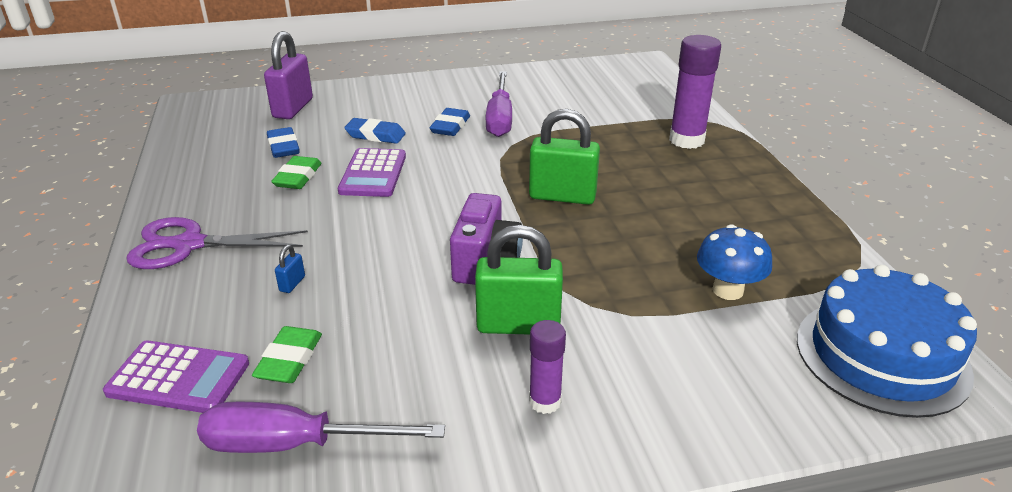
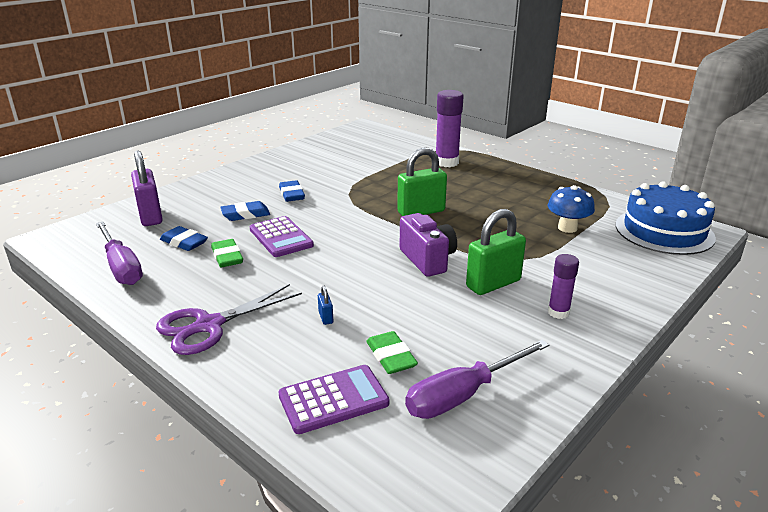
camera: 35 degrees left, 5 degrees down
(500, 118) = (318, 181): purple screwdriver -> purple screwdriver (121, 267)

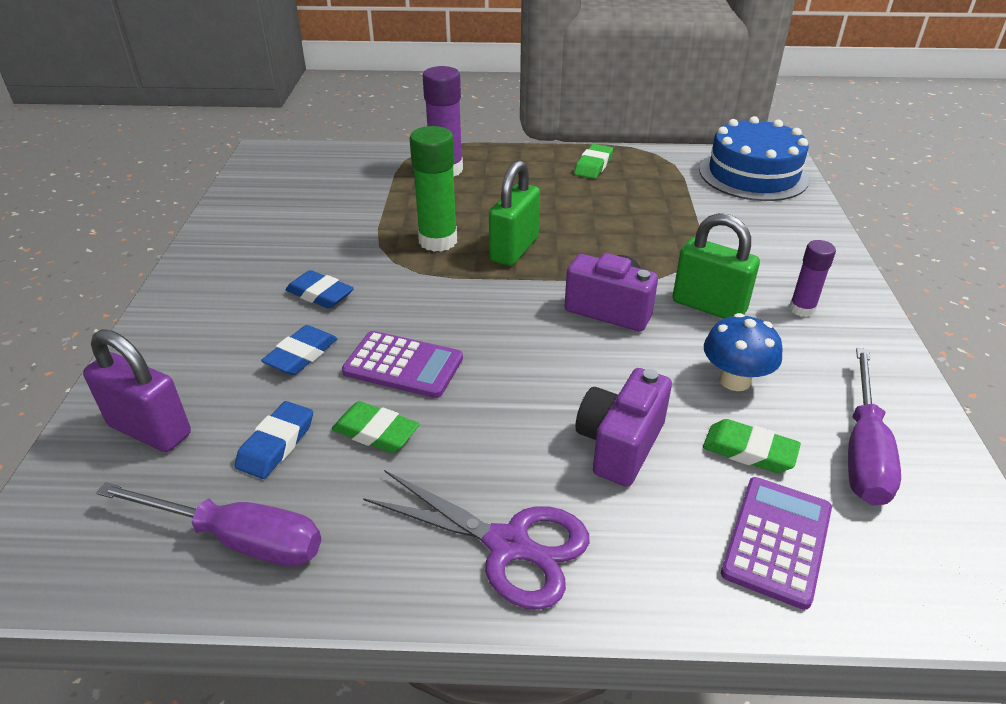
camera: 40 degrees left, 10 degrees up
(184, 242) = (276, 444): blue eraser -> blue eraser turned 60 degrees counterclockwise
(209, 325) = (508, 545): purple scissors -> purple scissors turned 75 degrees counterclockwise
(326, 317) = (620, 445): blue padlock -> purple camera
(385, 193) = (438, 241): none -> green glue stick
(493, 284) = (708, 306): green padlock -> green padlock turned 75 degrees counterclockwise
(546, 188) = (593, 165): none -> green eraser
(567, 228) = (677, 206): blue mushroom -> blue mushroom (734, 380)

